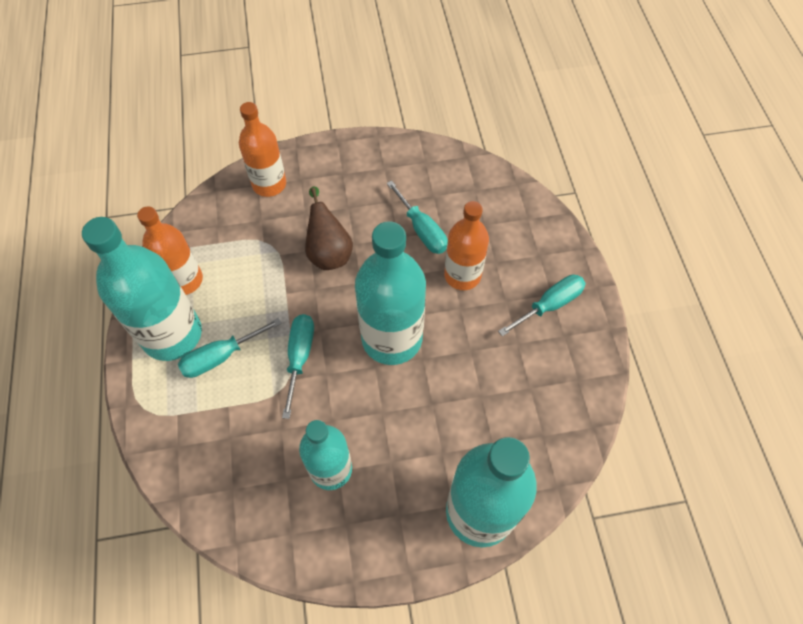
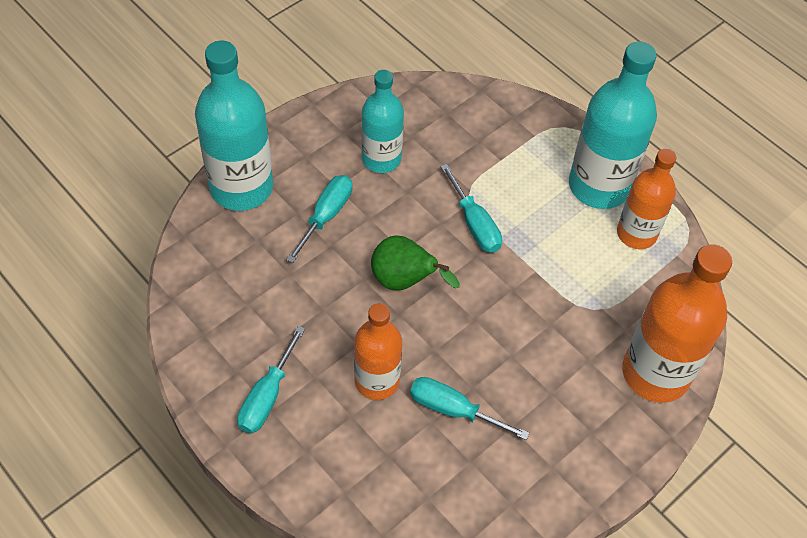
camera: 145 degrees right, 5 degrees down
(221, 356) = (541, 191): turquoise screwdriver -> turquoise screwdriver (326, 216)
(269, 184) = (655, 373): orange bottle -> orange bottle, size x1.56
(329, 252) = (529, 332): brown pear -> none
(392, 338) = (404, 281): turquoise bottle -> green pear

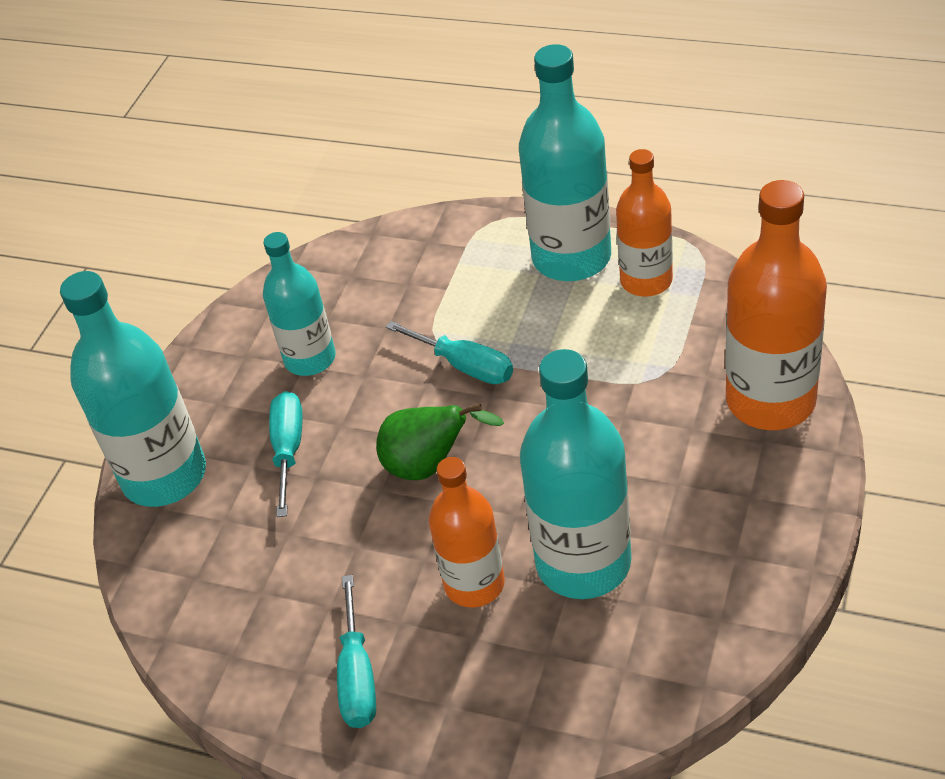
camera: 20 degrees left, 10 degrees down
(453, 410) = (583, 563): turquoise screwdriver -> turquoise bottle

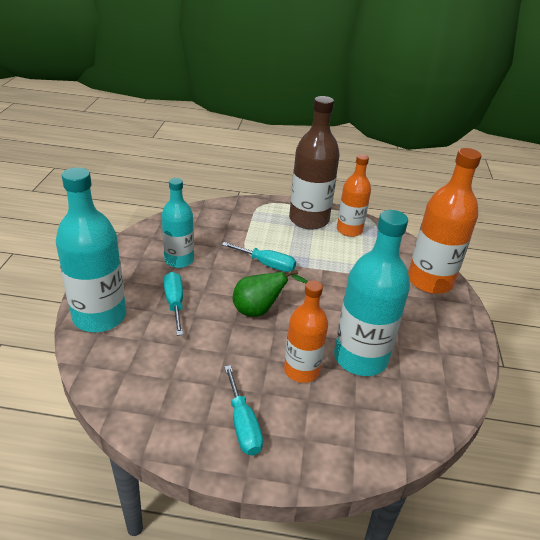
camera: 20 degrees left, 10 degrees down
(571, 257) = (309, 220): turquoise bottle -> brown bottle

